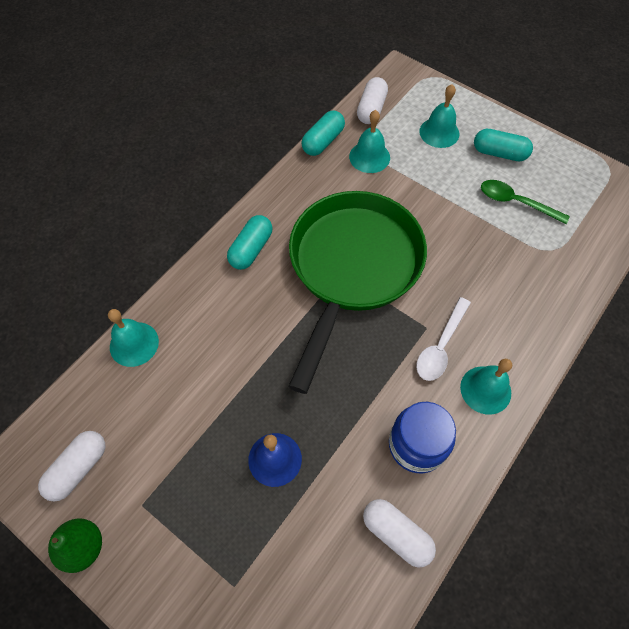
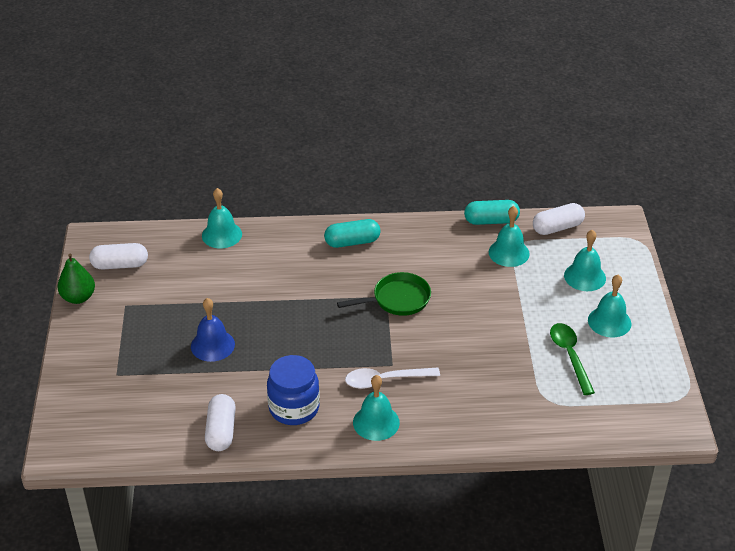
camera: 50 degrees right, 20 degrees down
(352, 267) = (397, 299): green pan -> green pan, size x0.45
(499, 153) = (609, 321): turquoise capsule -> turquoise bell

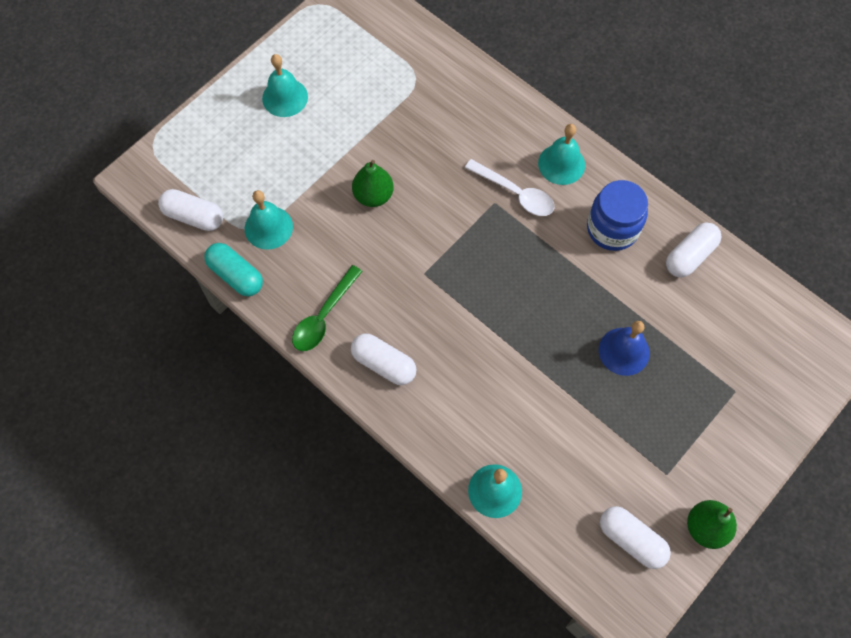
camera: 135 degrees left, 25 degrees up
(352, 242) = (384, 364): turquoise capsule -> white capsule
(397, 299) = (418, 262): green pan -> none
(473, 312) = (373, 195): none -> green pear
(569, 356) = (353, 96): green spoon -> green spoon (324, 316)
(585, 276) = (244, 150): turquoise bell -> none

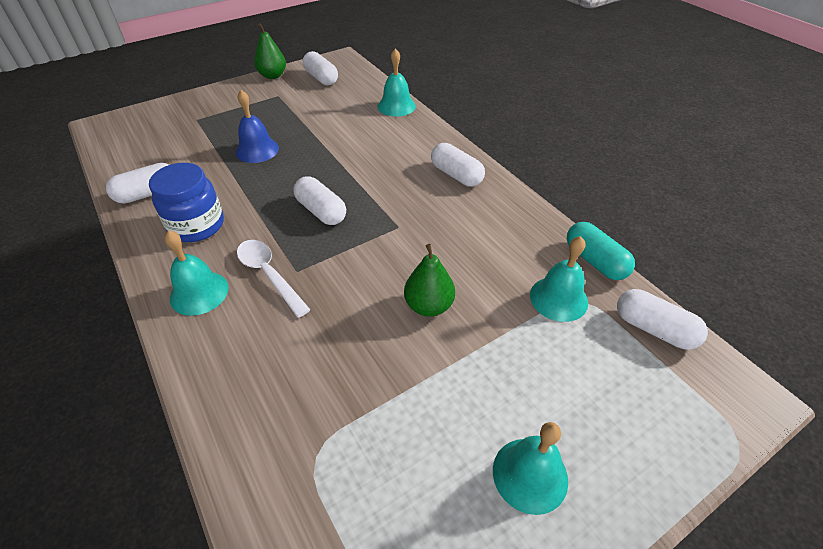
camera: 165 degrees left, 20 degrees down
(324, 316) = (504, 213): green spoon -> none
(505, 275) = (321, 211): none -> white capsule

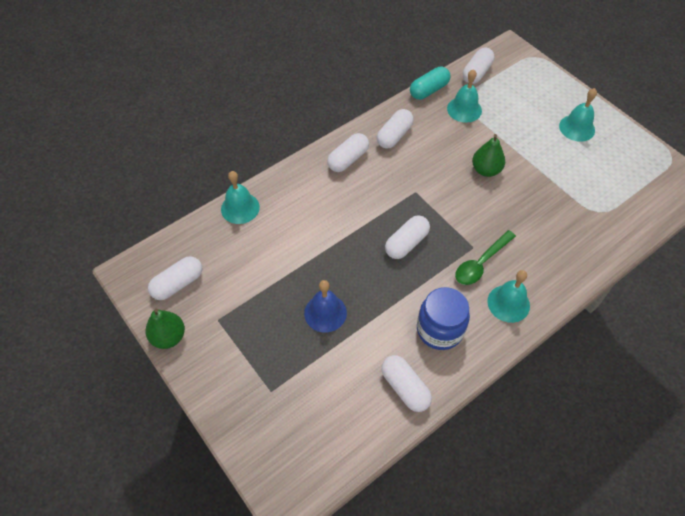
camera: 95 degrees left, 10 degrees up
(269, 274) = (481, 263): white spoon -> green spoon
(497, 216) = (394, 135): none -> white capsule

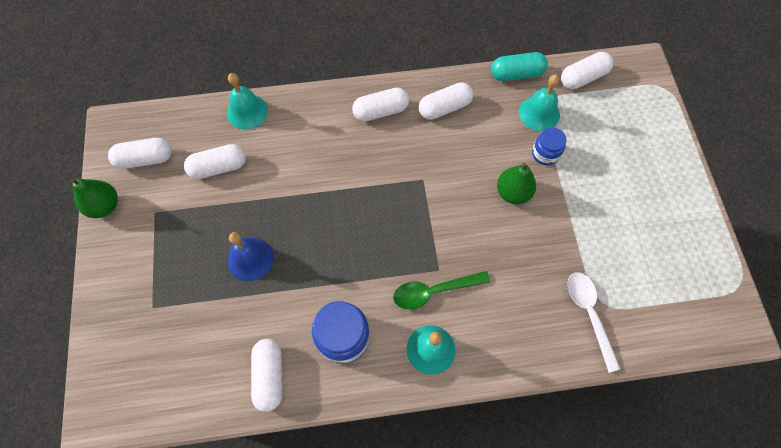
camera: 30 degrees right, 10 degrees up
(406, 243) = (375, 229): white capsule -> white capsule (219, 167)
(488, 134) = (545, 154): none -> blue jar
(577, 128) = (651, 194): turquoise bell -> none
(595, 223) = (589, 314): none -> white spoon

